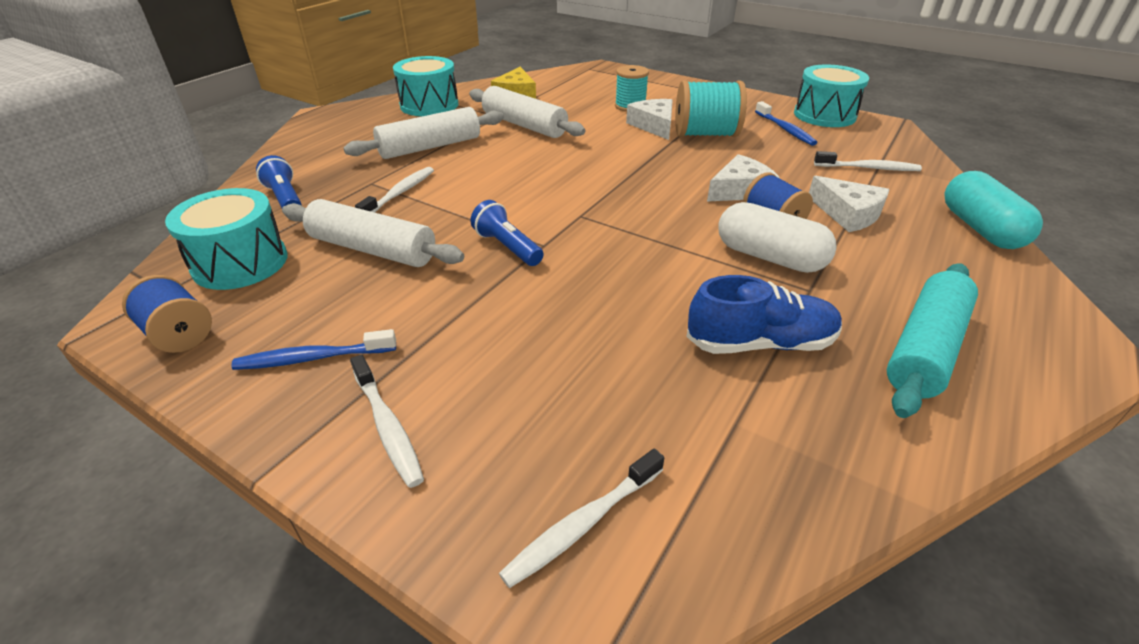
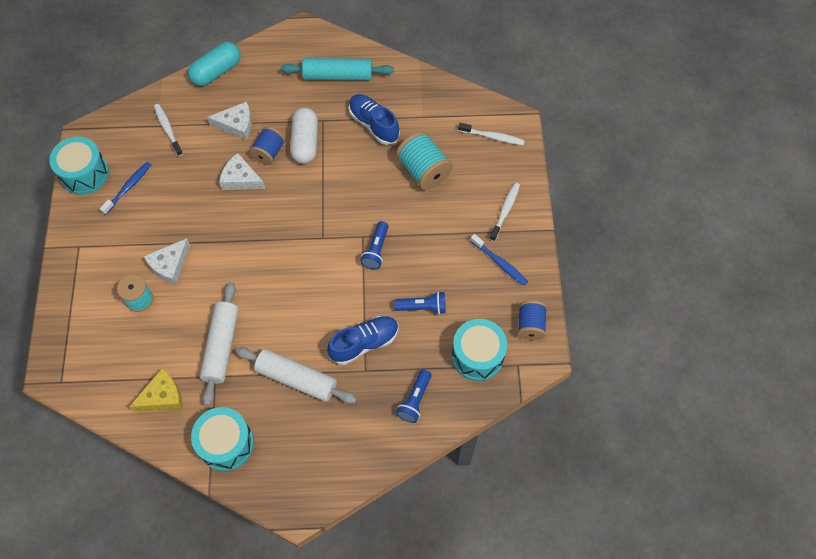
camera: 125 degrees left, 25 degrees up
(372, 249) = (422, 307): white rolling pin -> blue flashlight
(400, 193) = (364, 343): white toothbrush -> blue shoe
(705, 134) = (166, 228): turquoise spool -> turquoise spool (423, 171)
(848, 214) = (236, 125): white cheese -> white cheese turned 75 degrees clockwise

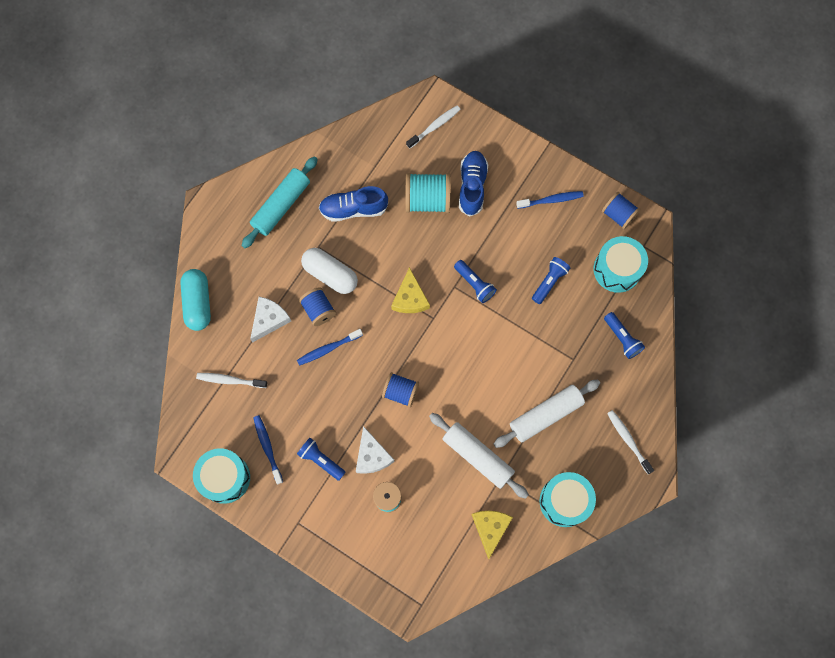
camera: 55 degrees left, 10 degrees up
(142, 230) = (321, 460): none -> blue flashlight
(239, 253) = (400, 392): none -> blue spool
(241, 179) = (328, 349): white cheese -> blue toothbrush
(327, 210) = (410, 298): none -> yellow cheese
(364, 343) = (550, 345): blue shoe -> blue shoe (472, 186)
(505, 211) = (509, 164): white toothbrush -> white toothbrush (628, 440)

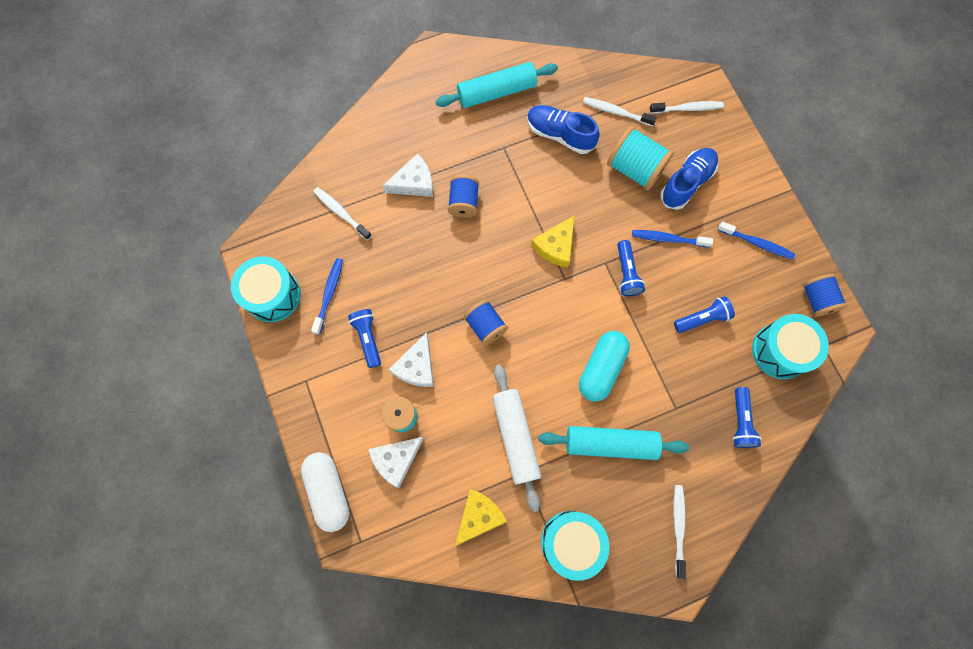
camera: 35 degrees right, 0 degrees up
(198, 303) = (363, 129): turquoise capsule -> turquoise capsule (601, 368)
(328, 349) = (447, 242): blue toothbrush -> blue toothbrush (668, 239)
(330, 274) = (497, 178): white capsule -> white capsule (329, 491)
(383, 163) = (616, 112): none -> white toothbrush
(405, 531) = (396, 460): none -> white cheese
(545, 415) = (610, 443): white rolling pin -> turquoise rolling pin

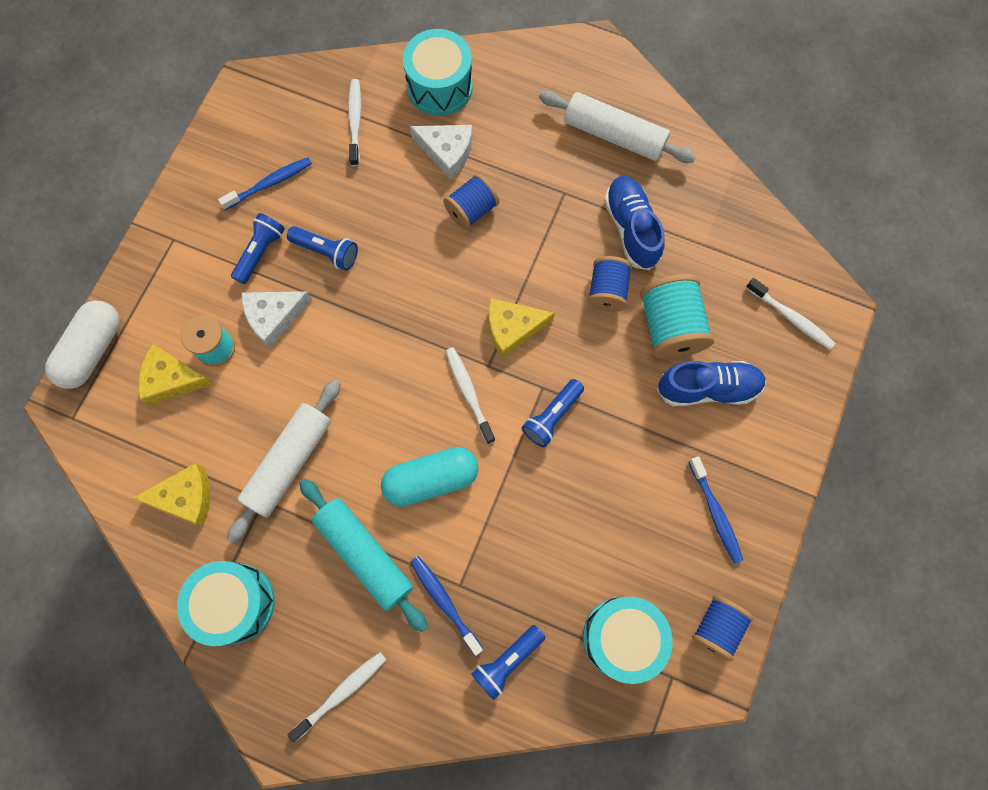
camera: 45 degrees right, 0 degrees up
(272, 295) = (224, 141): turquoise drum -> turquoise drum (440, 87)
(396, 460) = (172, 379): white cheese -> yellow cheese
(485, 326) = (370, 339): blue spool -> blue spool (607, 291)
(496, 92) = (614, 135): turquoise rolling pin -> white rolling pin
(616, 112) = (712, 256): white toothbrush -> white toothbrush (469, 393)
(668, 239) = (629, 423): blue toothbrush -> blue toothbrush (444, 602)
(702, 318) = (578, 530): blue flashlight -> blue flashlight (326, 252)

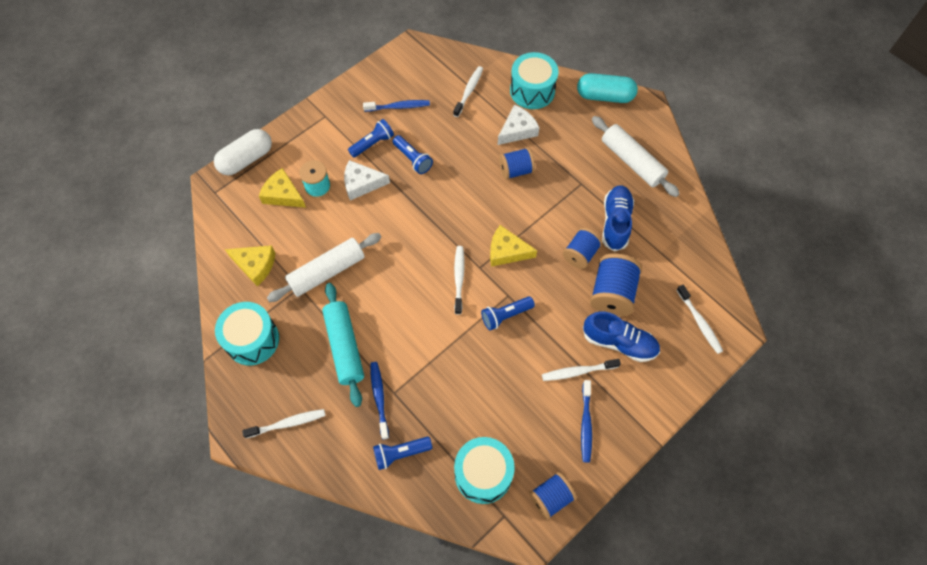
camera: 25 degrees right, 10 degrees down
(431, 480) = (409, 320): turquoise capsule -> turquoise capsule (605, 96)
(447, 152) = (517, 130): white cheese -> white cheese turned 90 degrees counterclockwise
(670, 327) = (612, 293): turquoise spool -> blue spool
(675, 449) = (578, 371): none -> white toothbrush

